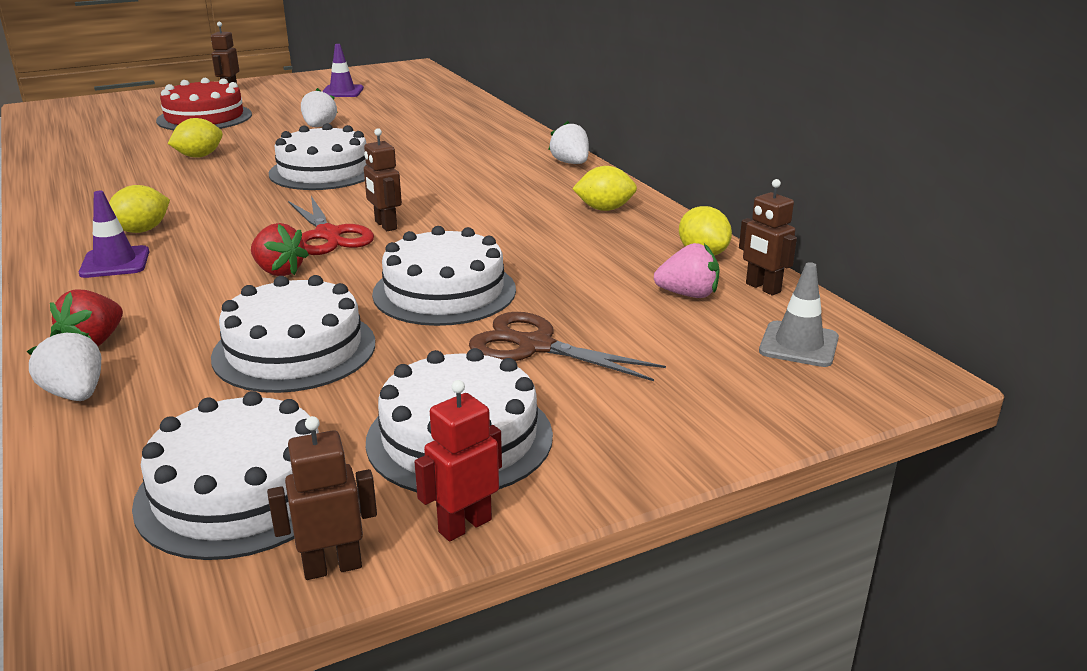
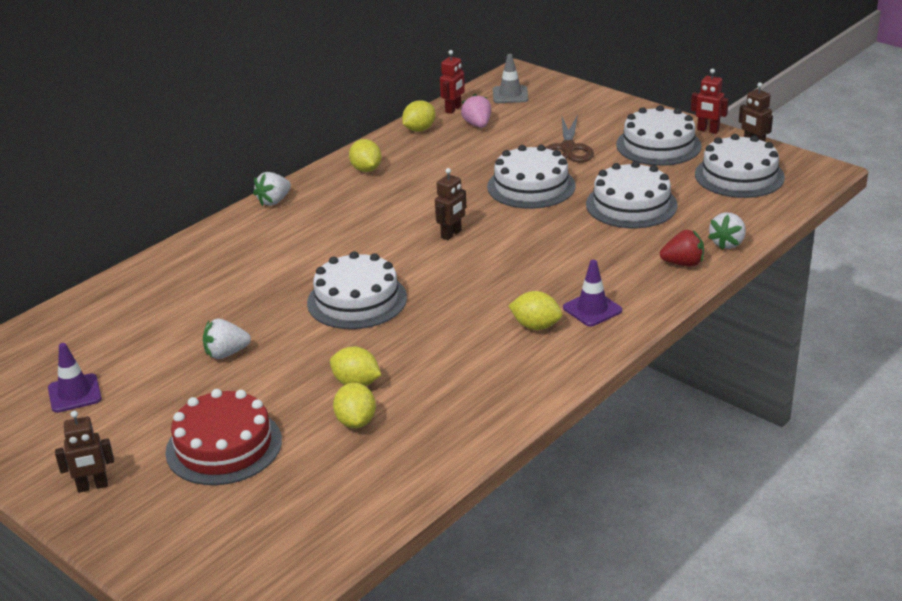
camera: 110 degrees left, 5 degrees up
(152, 150) = (356, 421): none -> yellow lemon
(279, 271) = (551, 244): red strawberry -> none
(328, 235) = (484, 249): red scissors -> none
(762, 288) = (453, 109): brown robot -> red robot

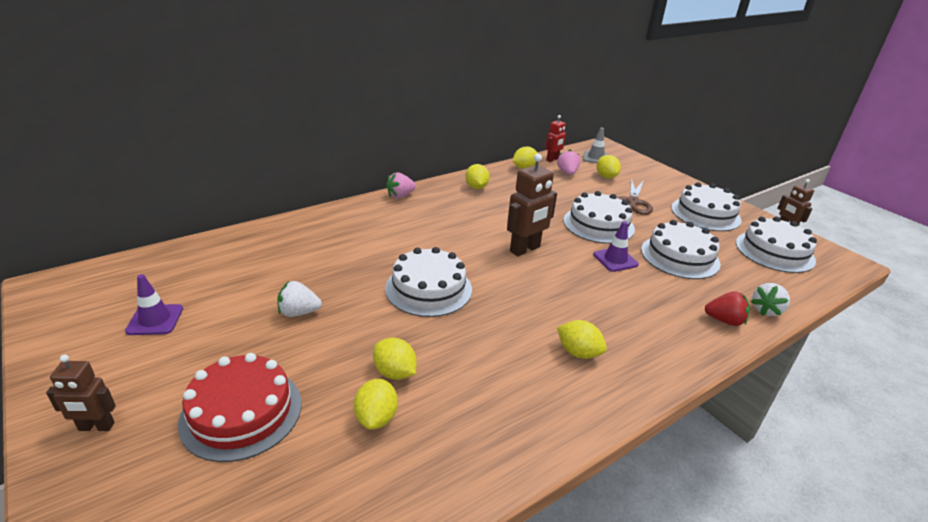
camera: 10 degrees right, 0 degrees up
(274, 201) = (400, 196): white strawberry -> pink strawberry
(451, 234) = (525, 249): brown robot -> brown robot, size x1.66
(529, 120) = (606, 176): none -> yellow lemon
(592, 309) = (634, 347): purple traffic cone -> purple traffic cone (615, 260)
(707, 130) = (746, 210): red robot -> none

